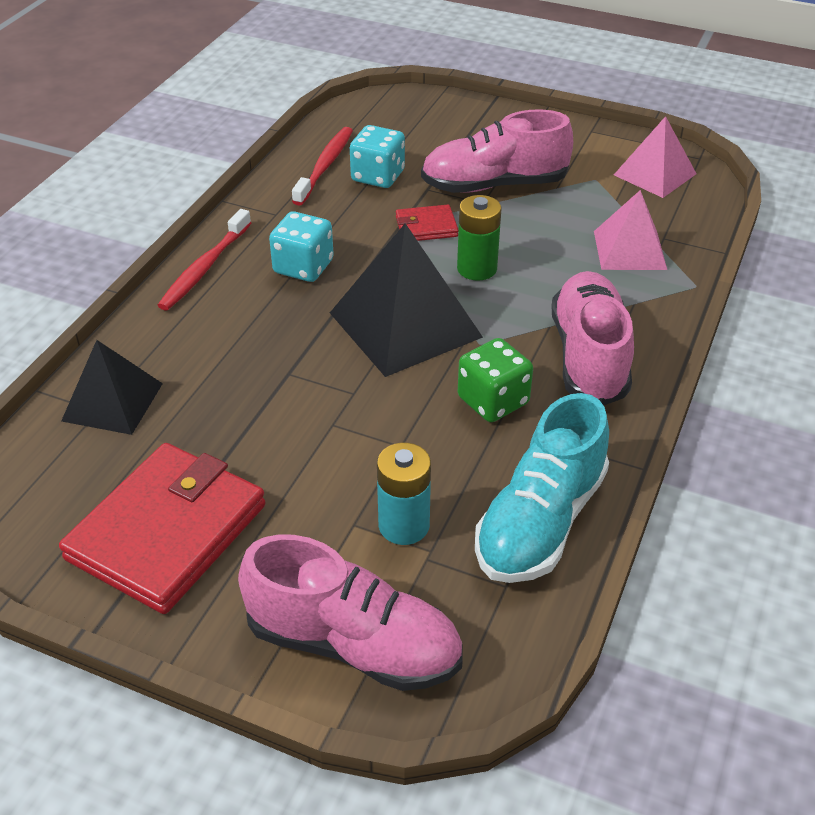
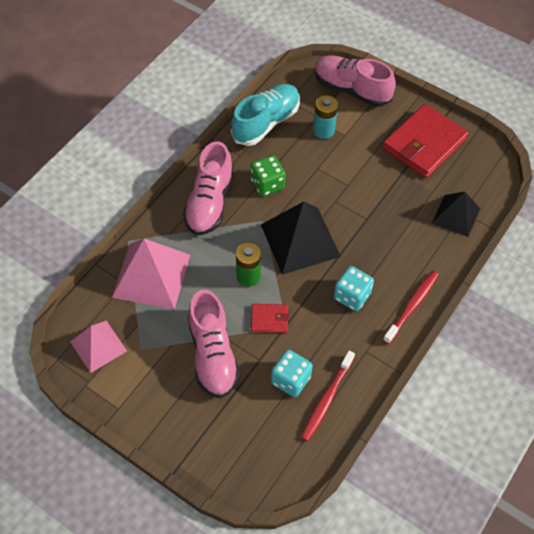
camera: 170 degrees left, 15 degrees up
(494, 185) = (212, 354): pink shoe -> pink shoe turned 75 degrees clockwise
(629, 250) = (151, 275): pink pyramid -> pink pyramid, size x1.60

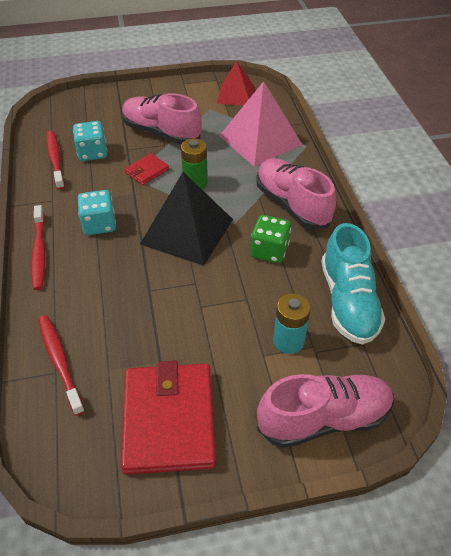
camera: 135 degrees right, 10 degrees down
(98, 346) = (236, 95): pink pyramid -> red pyramid
(456, 215) = (60, 362): black pyramid -> red toothbrush

